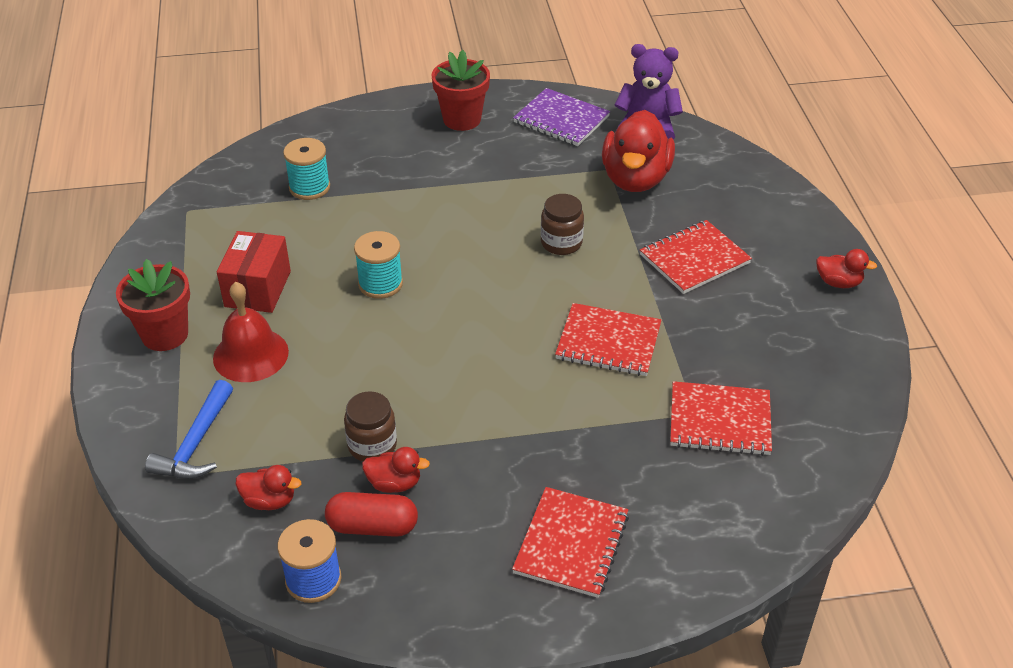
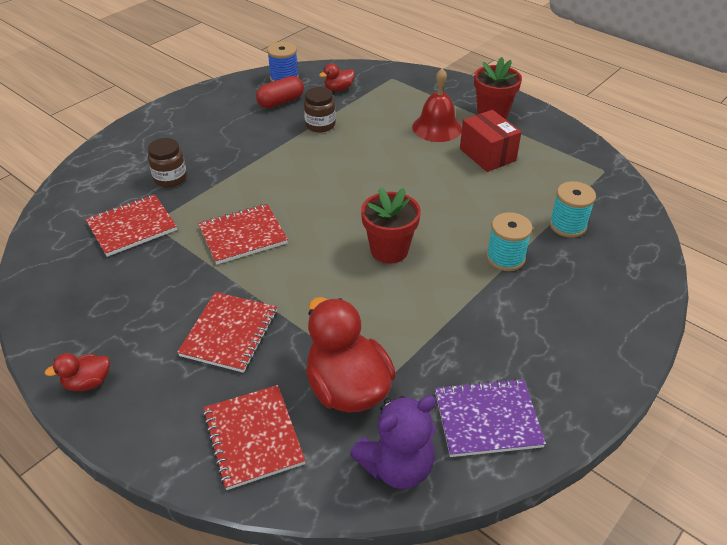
camera: 140 degrees right, 0 degrees up
(196, 443) = (402, 89): blue hammer -> none
(380, 284) = (426, 193): turquoise spool -> turquoise spool (505, 258)
(394, 483) = (290, 118): red duck -> none
(462, 119) = (566, 357): red flower pot -> red flower pot (389, 250)
(561, 243) = (345, 287): brown jar -> brown jar (170, 178)
(571, 544) = (177, 137): red notebook -> red notebook (253, 437)

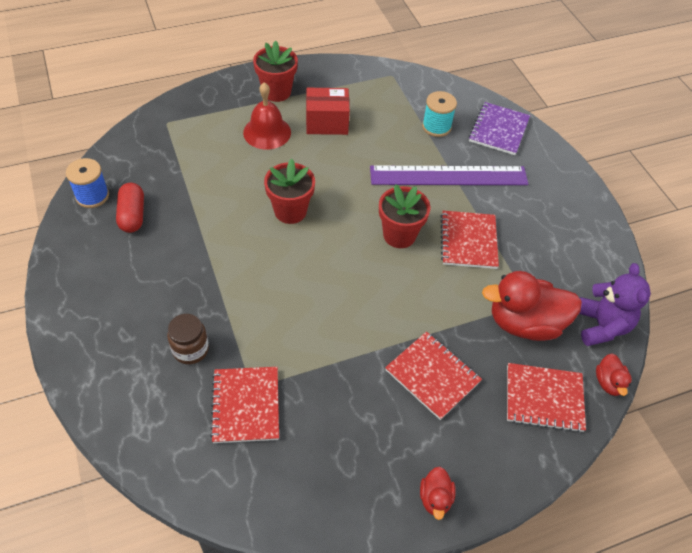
camera: 65 degrees left, 10 degrees up
(243, 235) = (318, 322): red notebook -> red notebook (468, 241)
(320, 125) = (197, 203): brown jar -> none
(338, 89) = (150, 165): red duck -> red duck (608, 382)
(357, 174) = (290, 211): none -> red flower pot
(487, 419) = (584, 261): purple notebook -> purple notebook (498, 130)
(505, 258) = (448, 176): turquoise spool -> purple ruler

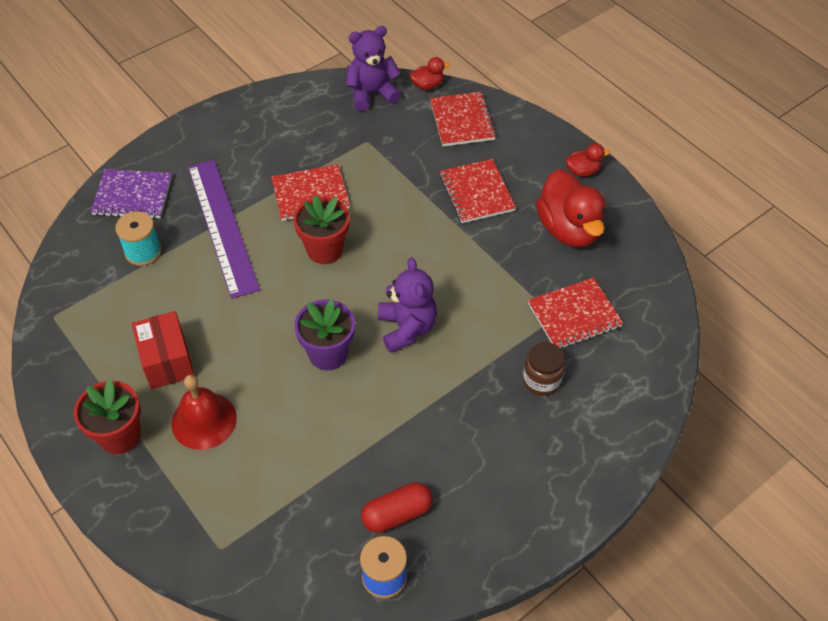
camera: 105 degrees left, 0 degrees up
(290, 211) = (328, 354): red flower pot -> purple flower pot
(291, 268) = (407, 328): none -> purple teddy bear
(432, 376) = (476, 193): red notebook -> red notebook turned 45 degrees counterclockwise
(524, 323) = (392, 141): red duck -> red duck (568, 229)

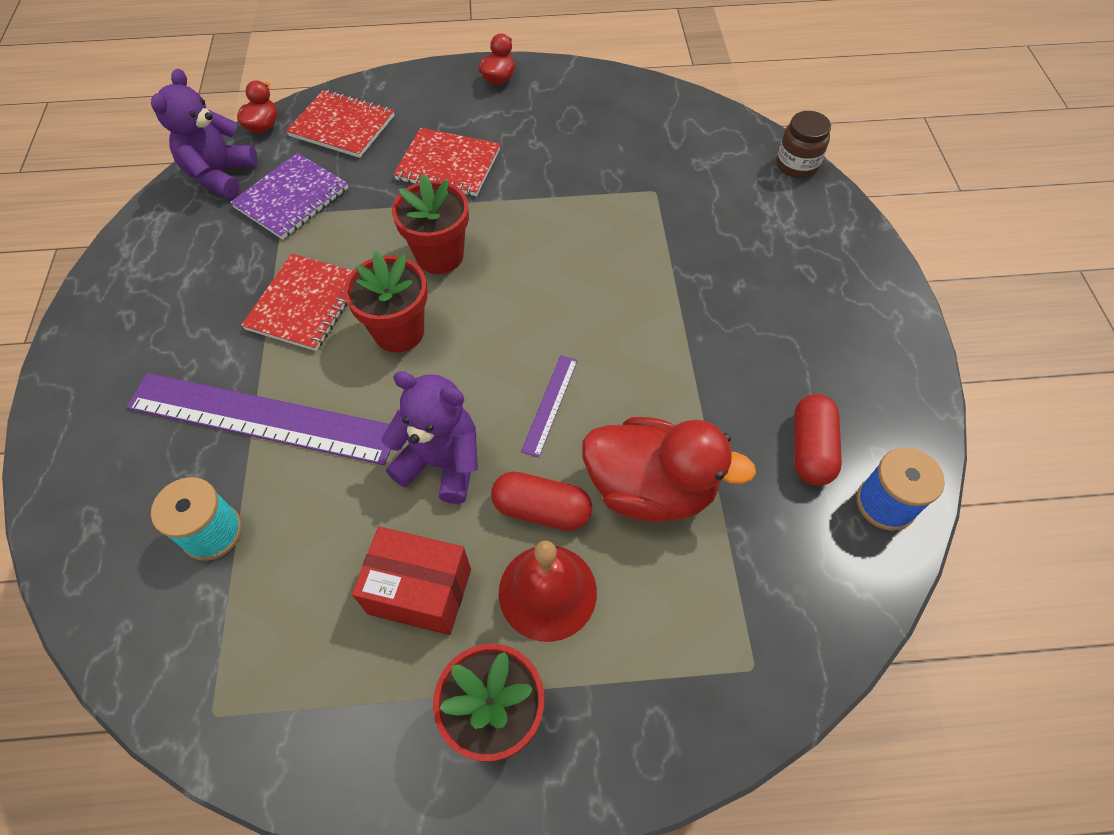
camera: 55 degrees left, 5 degrees up
(133, 196) = (104, 499): purple notebook -> purple notebook (292, 198)
(253, 389) = (542, 510): none -> red capsule
(328, 354) = (550, 404): purple flower pot -> purple ruler
(397, 234) = (440, 256): none -> red flower pot
(407, 328) = (573, 313): purple teddy bear -> purple teddy bear (441, 463)
(541, 380) = (723, 240): brown jar -> brown jar (796, 165)
(568, 229) = (559, 125): red duck -> red duck (650, 488)
(574, 315) = (665, 175): red notebook -> none

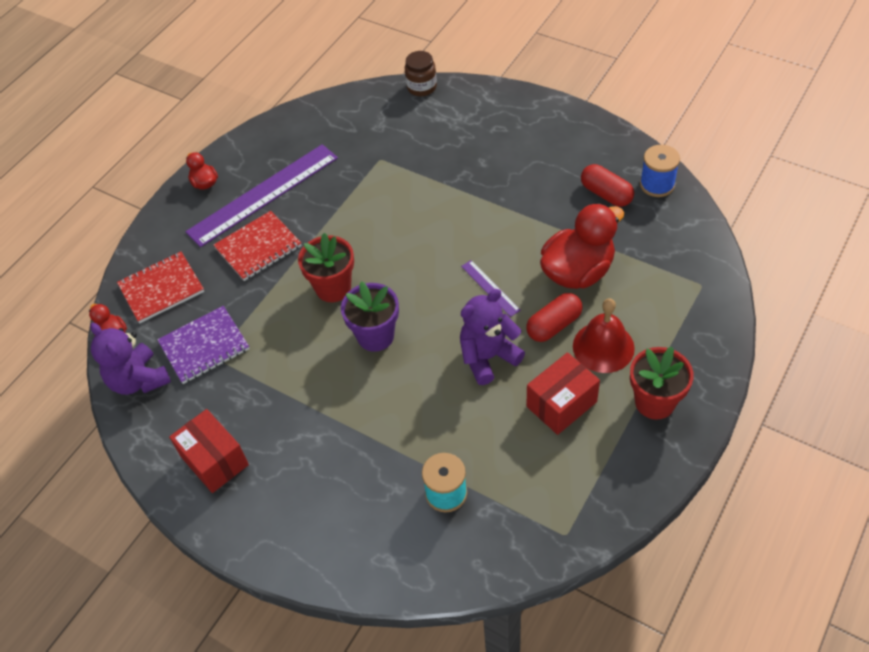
camera: 50 degrees left, 5 degrees down
(153, 289) = (214, 460): none -> red box
(262, 418) = (381, 435): purple ruler -> purple ruler (263, 194)
(292, 198) = (204, 346): purple notebook -> purple notebook turned 75 degrees clockwise
(305, 304) = (308, 376): red notebook -> none
(399, 332) = (375, 336): red flower pot -> purple flower pot

